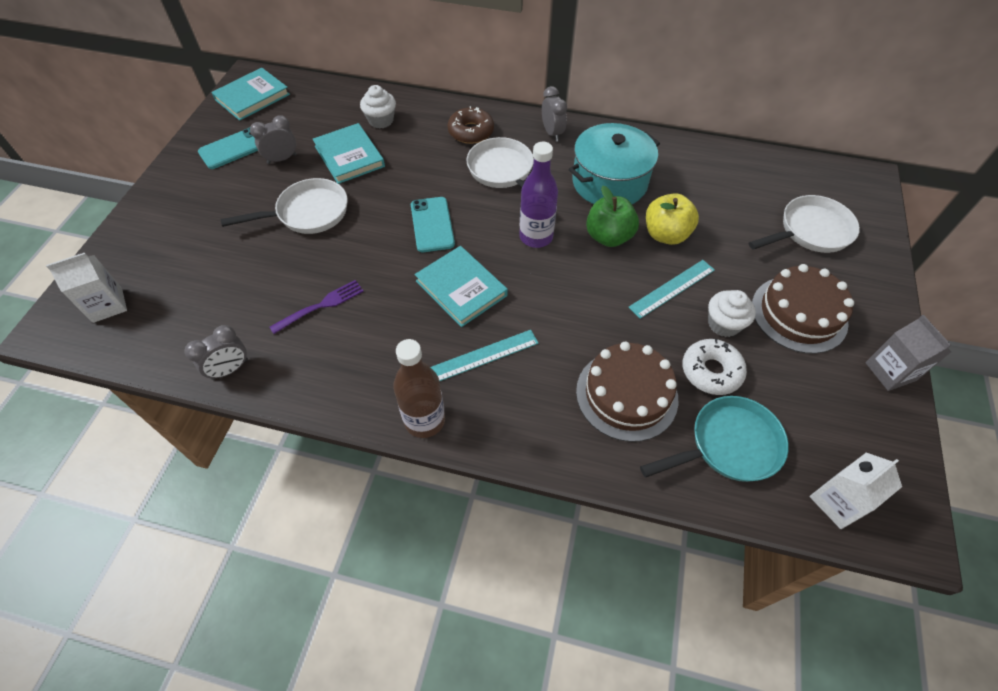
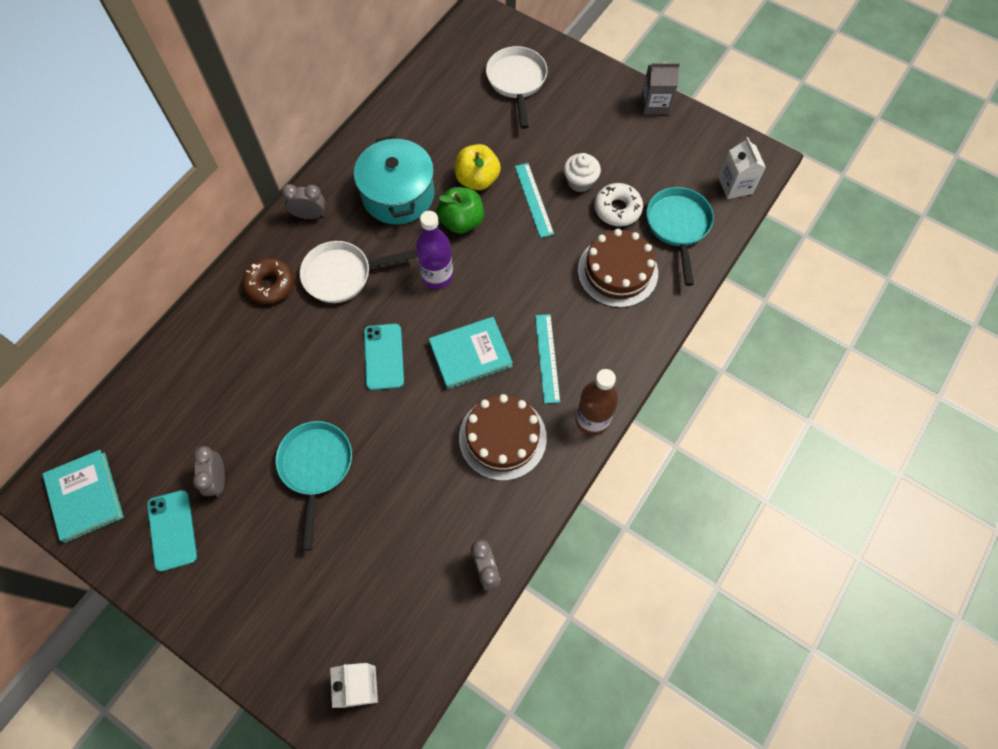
camera: 70 degrees left, 10 degrees up
(308, 213) = (316, 467): white pan -> turquoise pan
(321, 305) = (443, 477): purple fork -> none
(349, 156) = (249, 410): turquoise book -> none
(381, 120) = (206, 365): white cupcake -> none
(432, 224) = (384, 357): turquoise phone -> turquoise phone turned 75 degrees clockwise
(799, 314) = (589, 130): brown cake -> brown cake (502, 438)

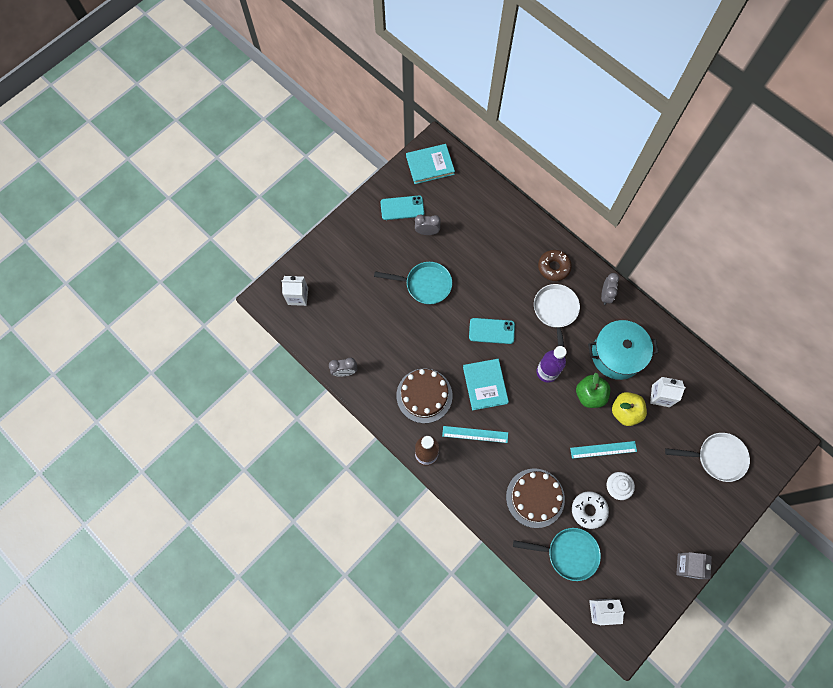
camera: 100 degrees right, 5 degrees up
(448, 142) = (660, 396): none -> white carton

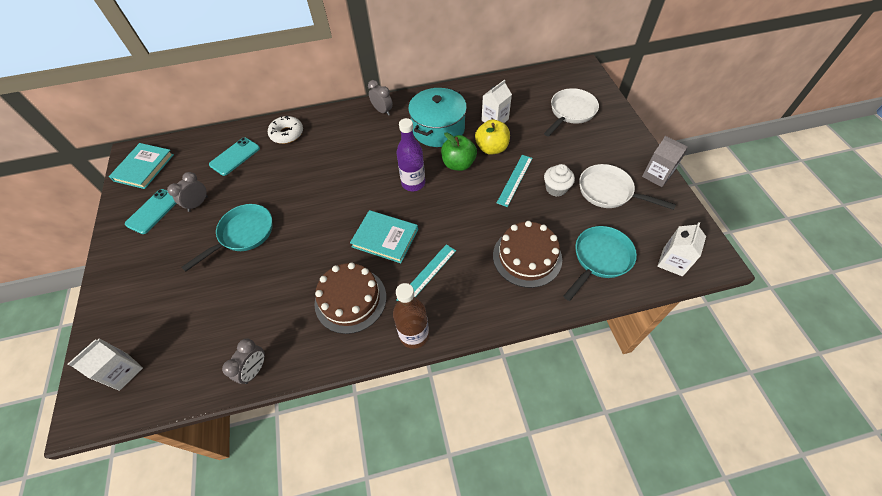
camera: 55 degrees left, 15 degrees down
(491, 331) = (339, 204): turquoise phone -> turquoise phone (235, 156)
(553, 267) = (327, 131): brown donut -> none
(555, 312) = (366, 149): white pan -> white pan (609, 192)
(588, 510) = (565, 220): white donut -> white donut (287, 134)

